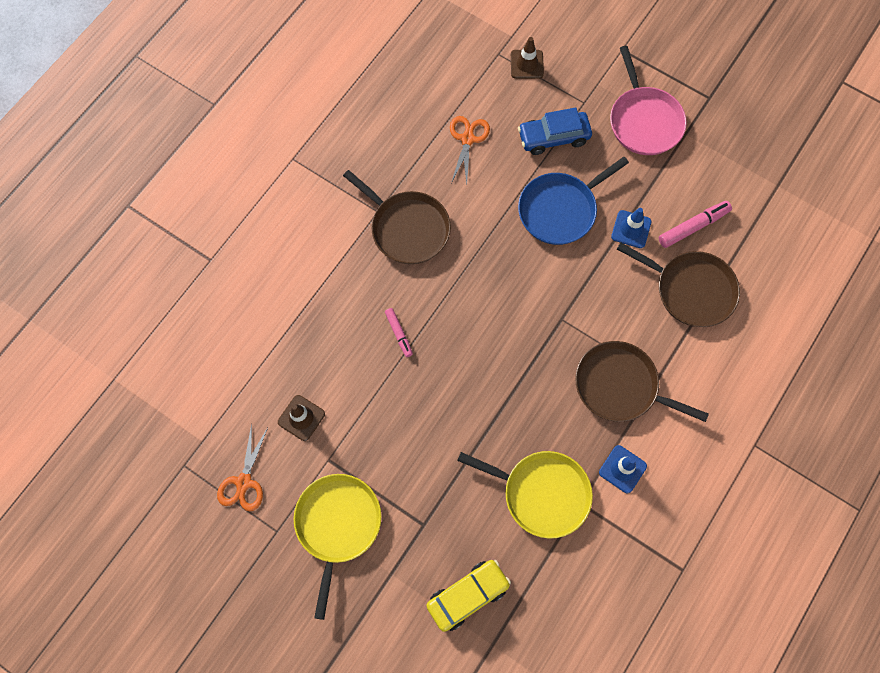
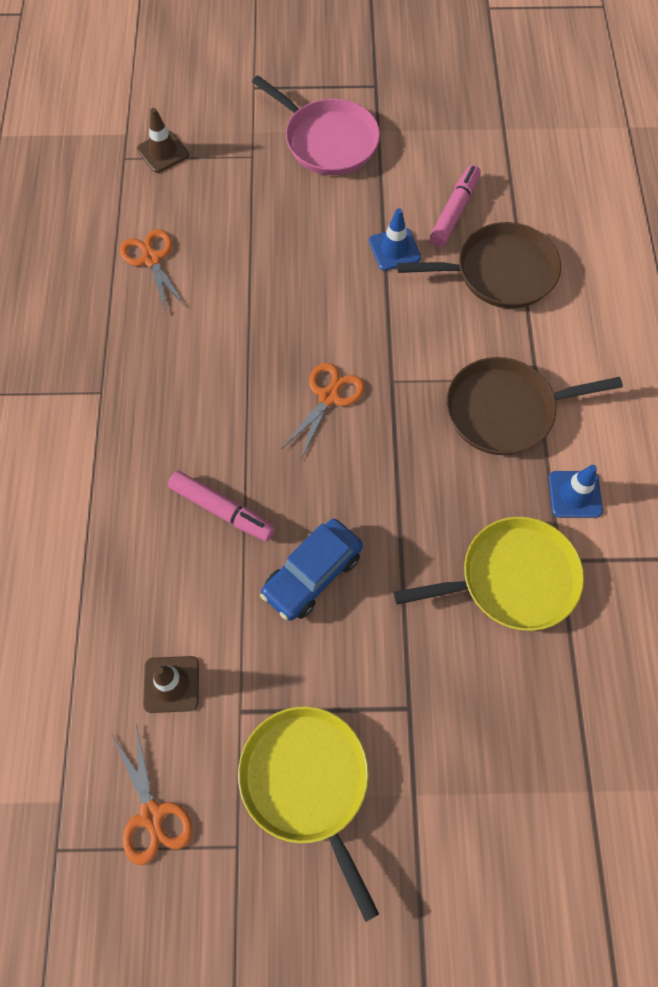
camera: 35 degrees left, 5 degrees down
(399, 333) = (222, 510): pink marker -> pink marker, size x1.59
(407, 228) = (149, 390): brown pan -> none
(467, 595) = (520, 754): yellow car -> none
(513, 304) = (328, 397): none -> orange scissors
(553, 137) = (245, 207): blue car -> blue car (312, 574)
(560, 210) = (306, 273): blue pan -> none

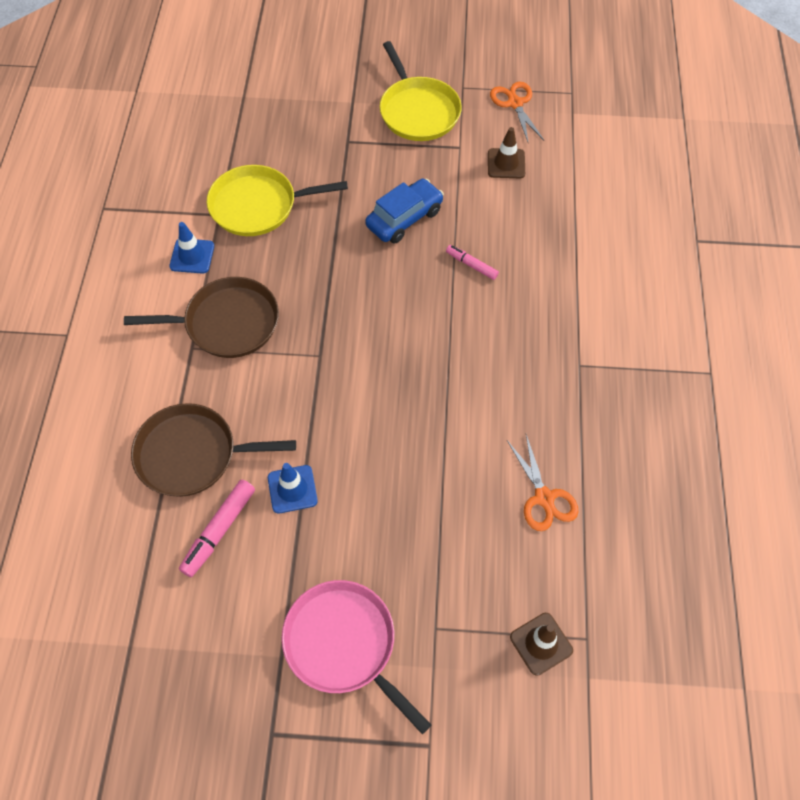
camera: 175 degrees left, 5 degrees down
(222, 510) = (471, 265): pink marker -> pink marker, size x0.63
(328, 397) = (377, 346): orange scissors -> none

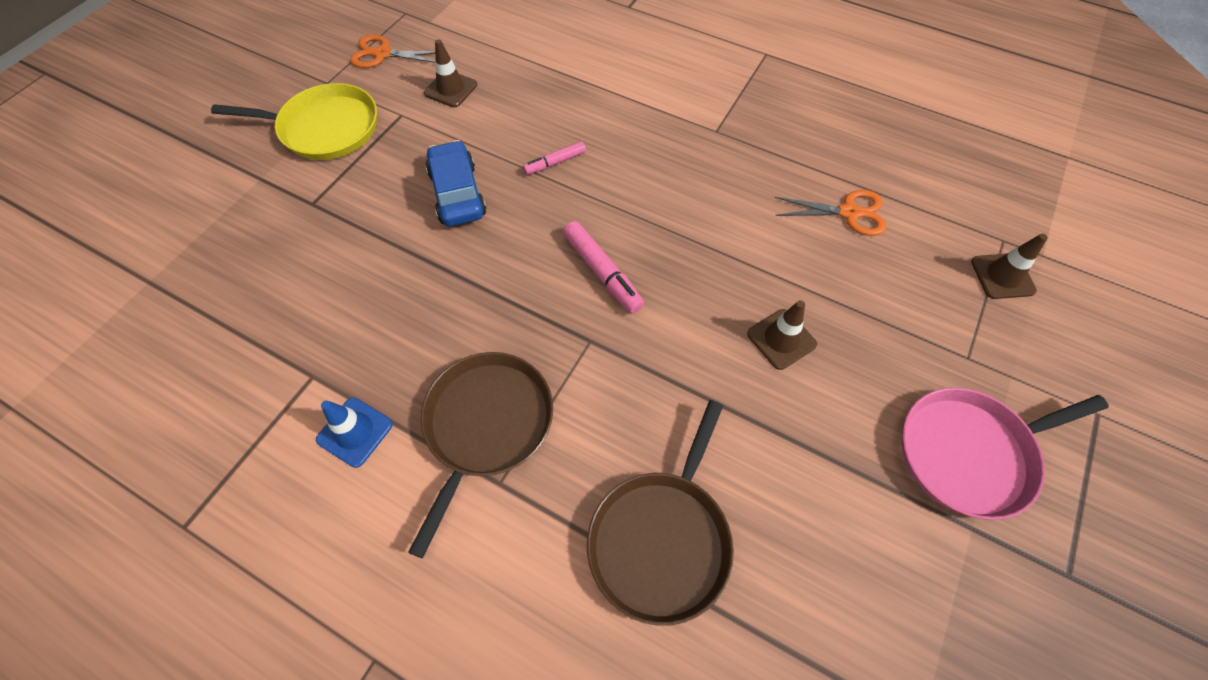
camera: 65 degrees left, 0 degrees up
(219, 530) = (785, 542): pink marker -> pink marker (602, 272)
(258, 206) = (332, 327): yellow pan -> none
(292, 489) = (757, 435): blue traffic cone -> none
(383, 481) = (781, 339): none -> brown traffic cone

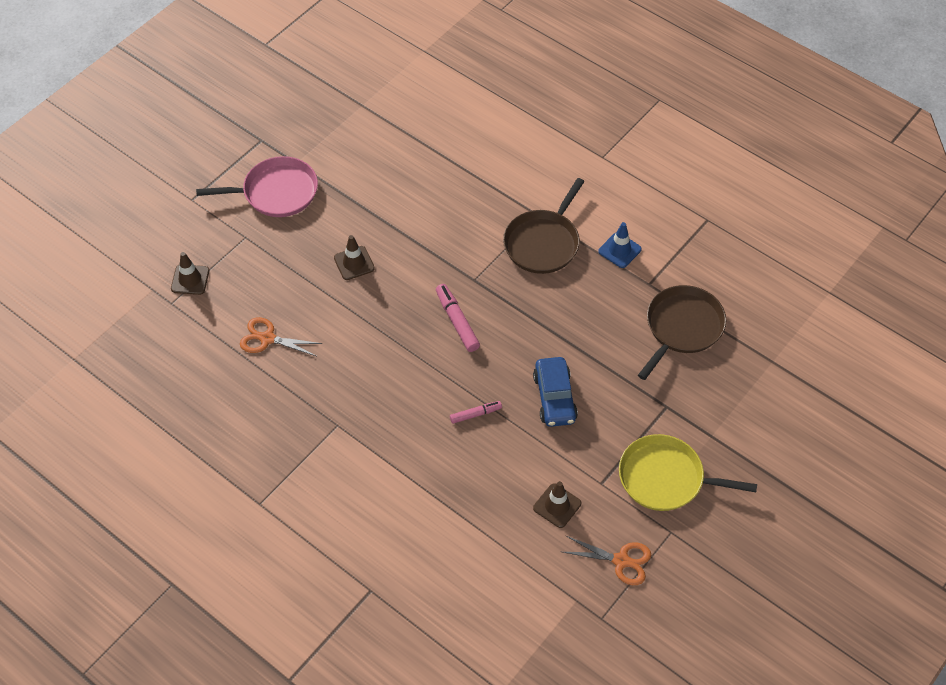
camera: 170 degrees left, 5 degrees down
(662, 539) = (456, 180): brown pan -> brown pan (682, 327)

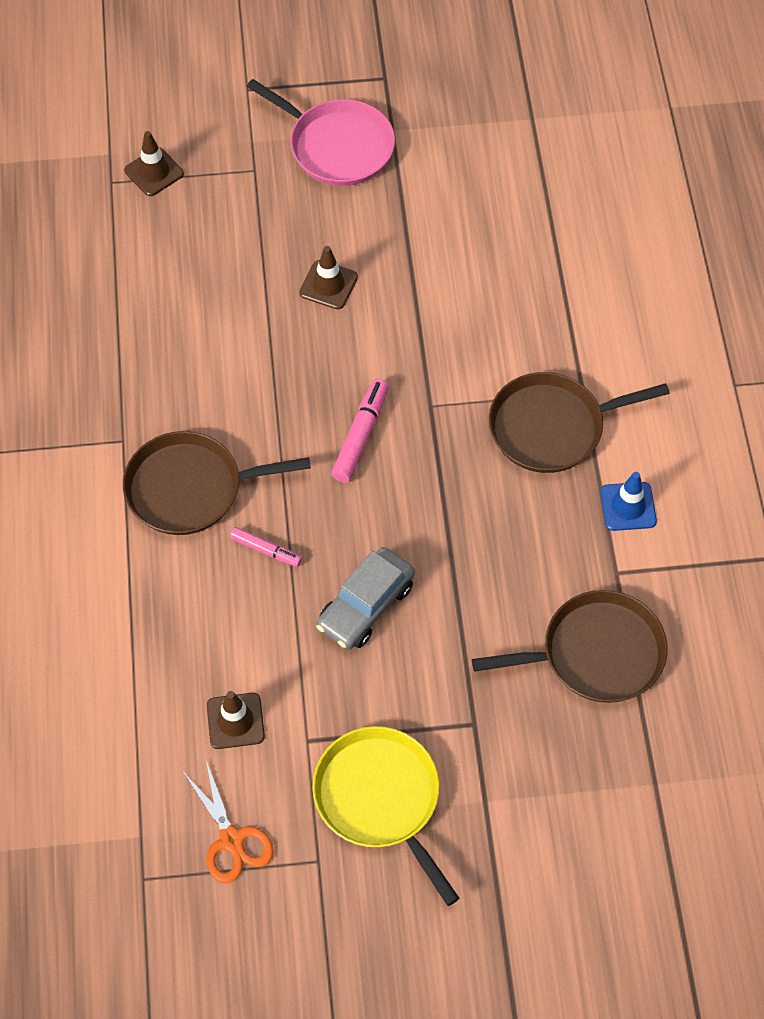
camera: 45 degrees right, 5 degrees up
(267, 339) = (157, 294): orange scissors -> none
(401, 418) = (190, 488): none -> brown pan
(555, 398) = (366, 606): blue car -> grey car

